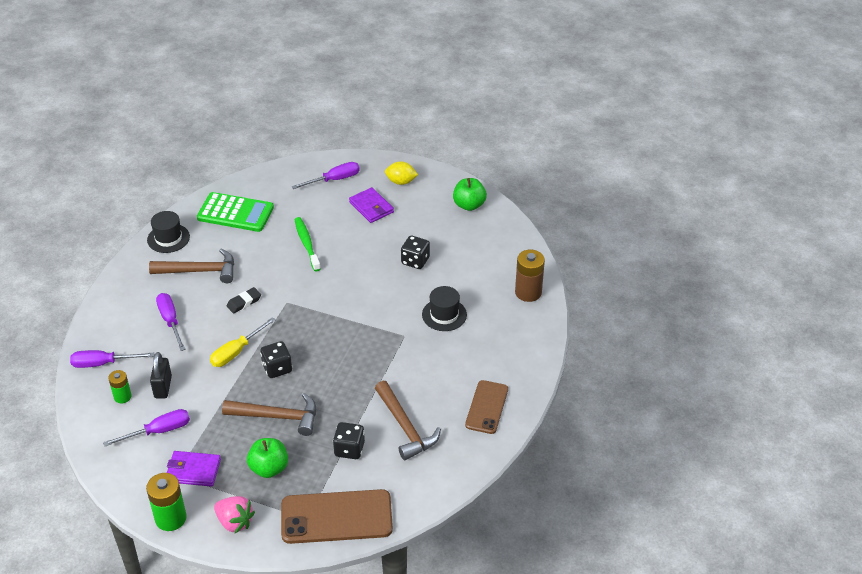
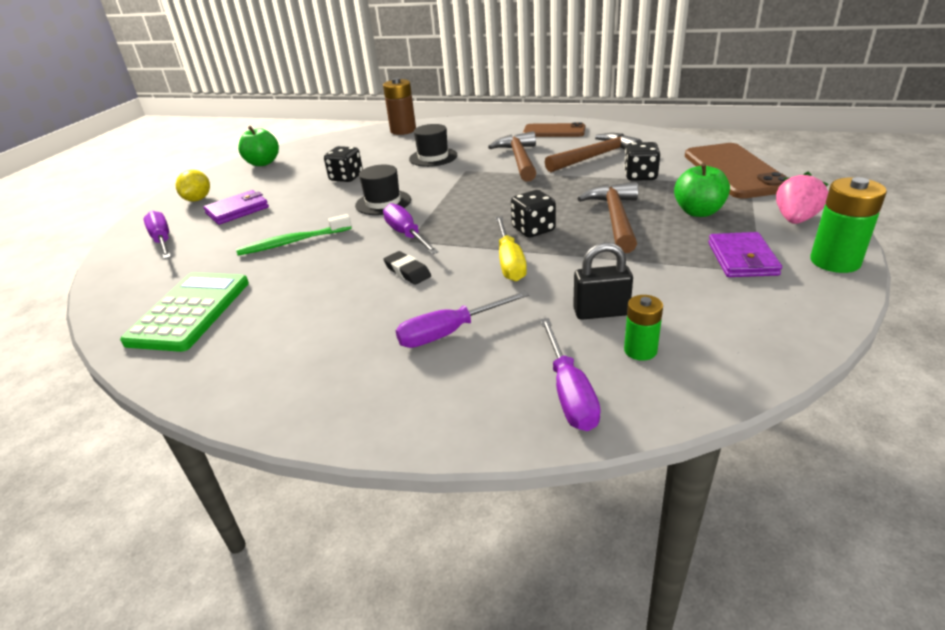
camera: 90 degrees left, 10 degrees down
(158, 431) = (692, 299): purple screwdriver -> purple screwdriver (406, 235)
(168, 238) = (224, 377): black hat -> black hat (383, 202)
(199, 271) = (327, 324): brown hammer -> brown hammer (519, 159)
(236, 352) = (509, 262): yellow screwdriver -> yellow screwdriver turned 45 degrees clockwise

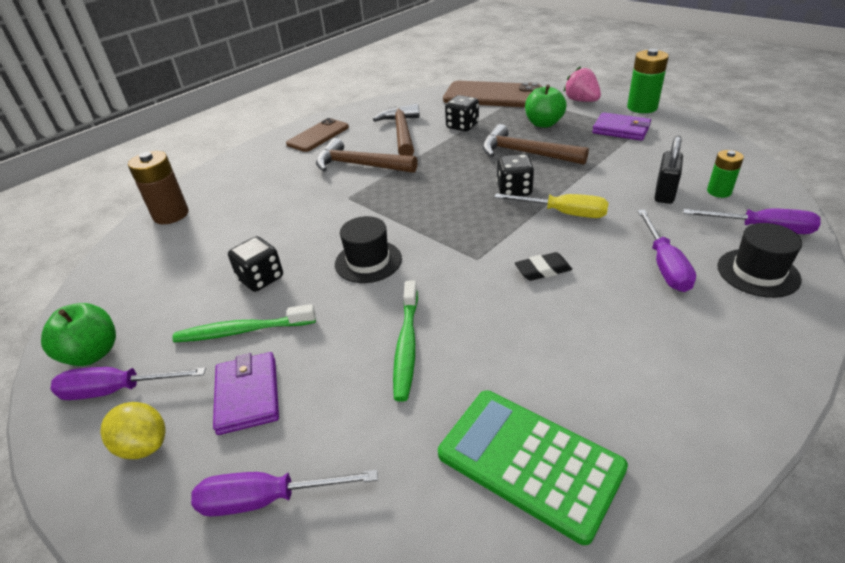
camera: 65 degrees left, 5 degrees up
(292, 190) = (242, 331): none -> green toothbrush
(406, 235) = (463, 258): purple screwdriver -> purple screwdriver (117, 390)
(433, 157) = (285, 209): black hat -> black hat (758, 273)

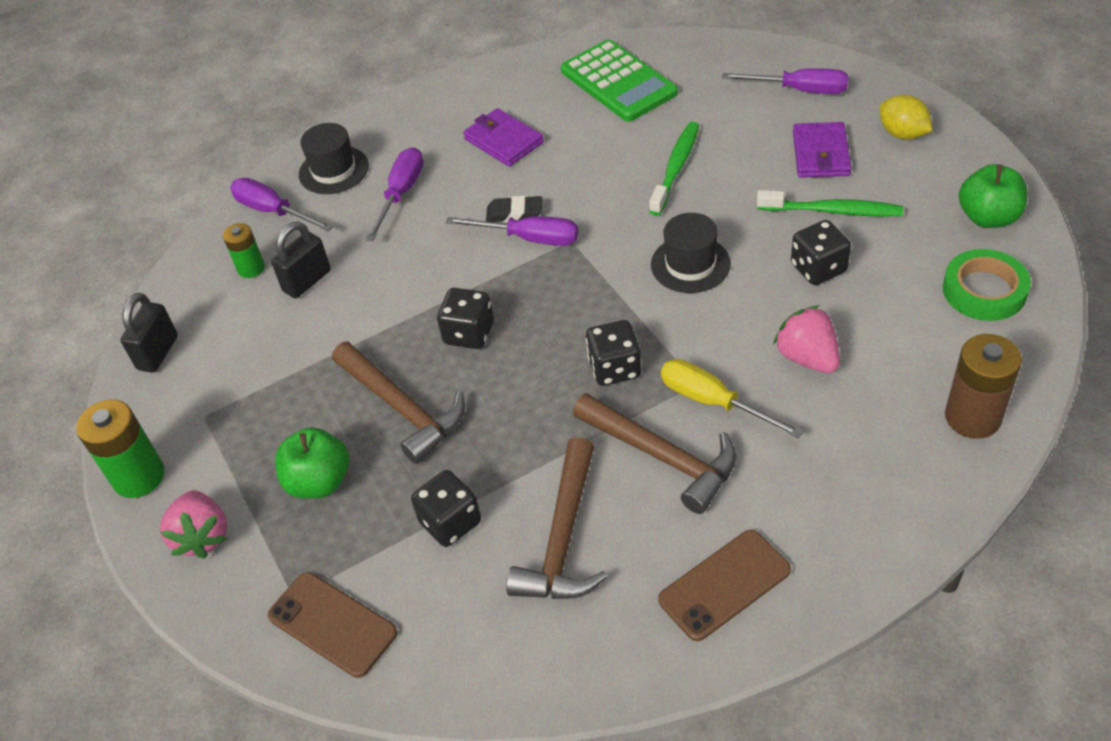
camera: 160 degrees left, 10 degrees up
(117, 390) = (944, 178): purple screwdriver -> purple screwdriver (529, 238)
(128, 289) = (984, 290): none -> green tape
(273, 222) = (807, 357): none -> pink strawberry
(403, 193) = (614, 368): none -> black dice
(492, 95) = (332, 624): brown phone -> brown phone, size x0.62
(563, 213) = (440, 280): yellow screwdriver -> yellow screwdriver (713, 402)
(621, 129) = (228, 424): purple wallet -> purple wallet (503, 141)
(711, 143) = (158, 353): none -> black padlock

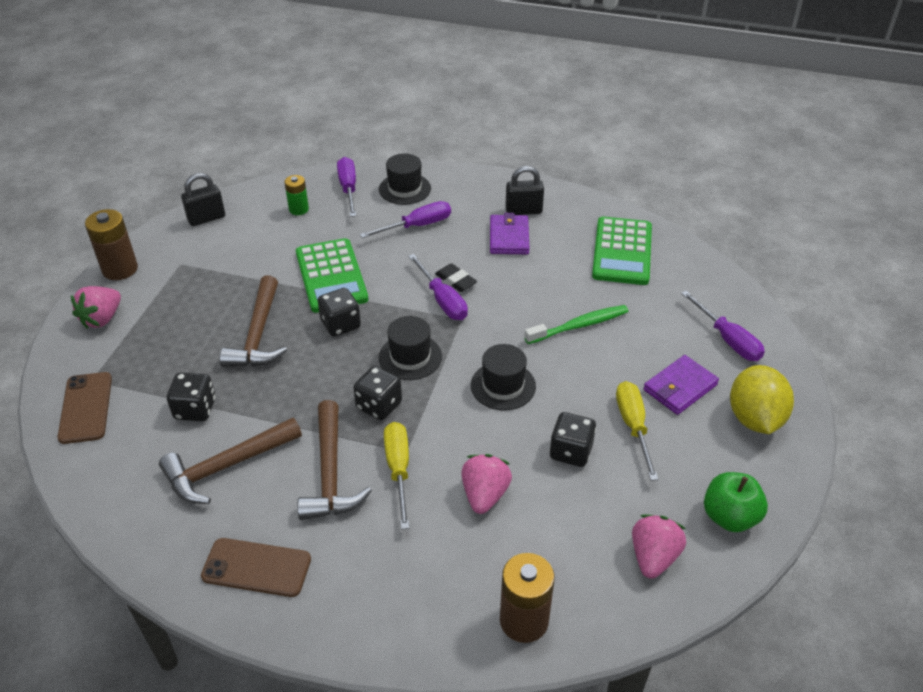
camera: 40 degrees right, 5 degrees down
(139, 476) = (120, 269): green battery -> brown battery
(307, 281) = (312, 235): black padlock -> black padlock (523, 211)
(319, 481) = (176, 337): green apple -> none
(389, 301) = (331, 276): none -> green calculator
(577, 307) = (410, 357): none -> black hat
(832, 211) = (633, 426): green toothbrush -> yellow screwdriver
(902, 134) = (754, 418): yellow lemon -> yellow lemon, size x1.53
(984, 290) = (653, 557): green tape -> pink strawberry

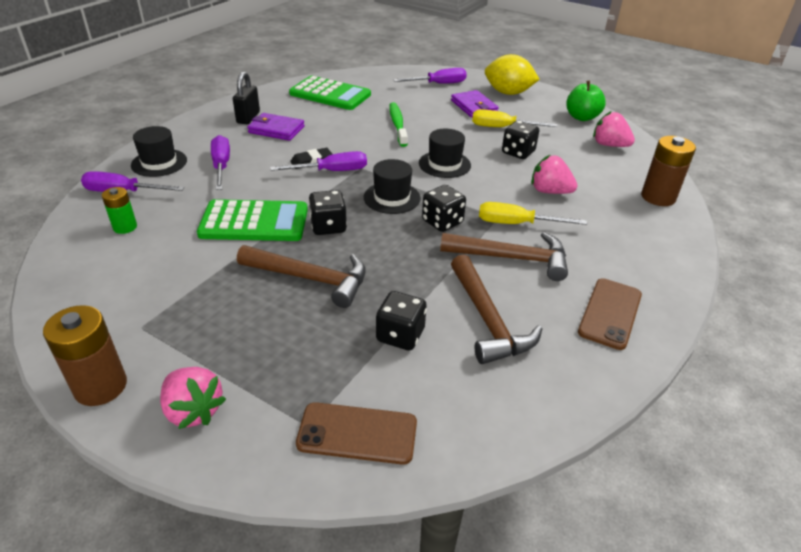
camera: 75 degrees left, 5 degrees down
(206, 218) = (69, 297): black padlock -> none

